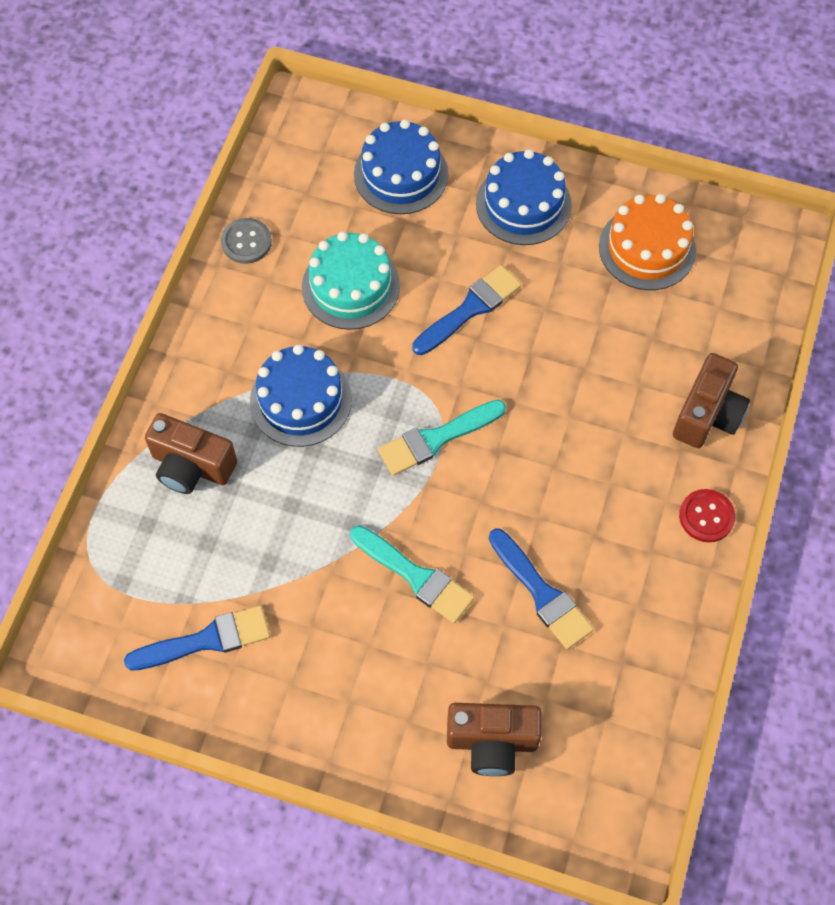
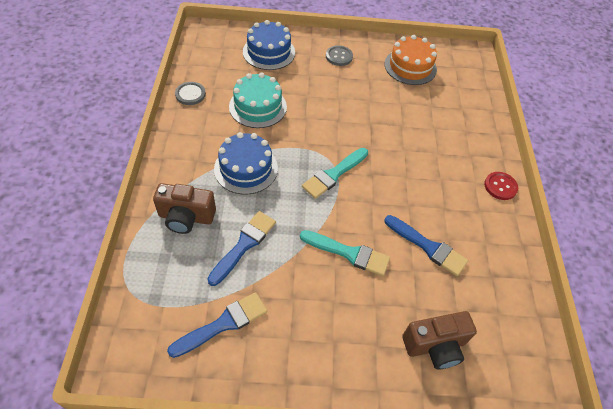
camera: 20 degrees left, 10 degrees down
(470, 309) = (329, 107): blue brush -> blue brush (244, 245)
(523, 204) = (339, 56): blue cake -> grey button
(707, 415) = (476, 136): brown camera -> none

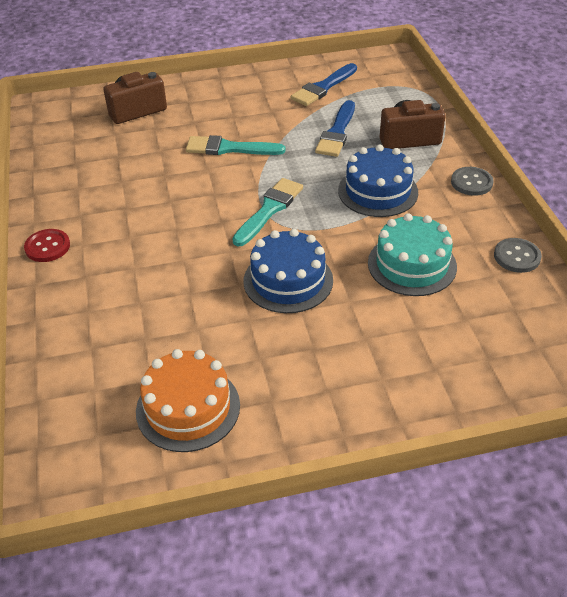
camera: 170 degrees right, 10 degrees down
(269, 52) = (456, 362): blue cake -> blue cake (288, 280)
(339, 56) = (328, 390): grey button -> grey button (471, 182)
(428, 247) = (144, 170): blue brush -> none

